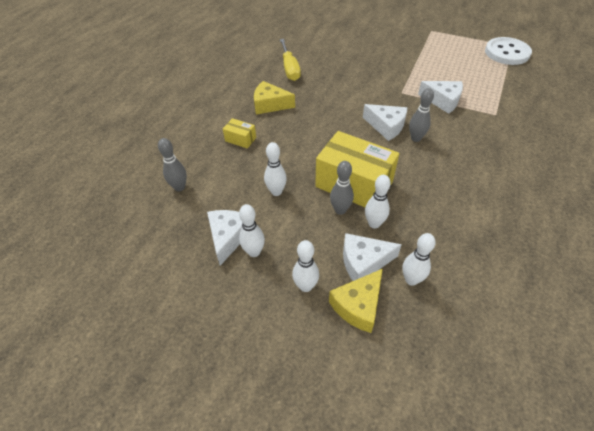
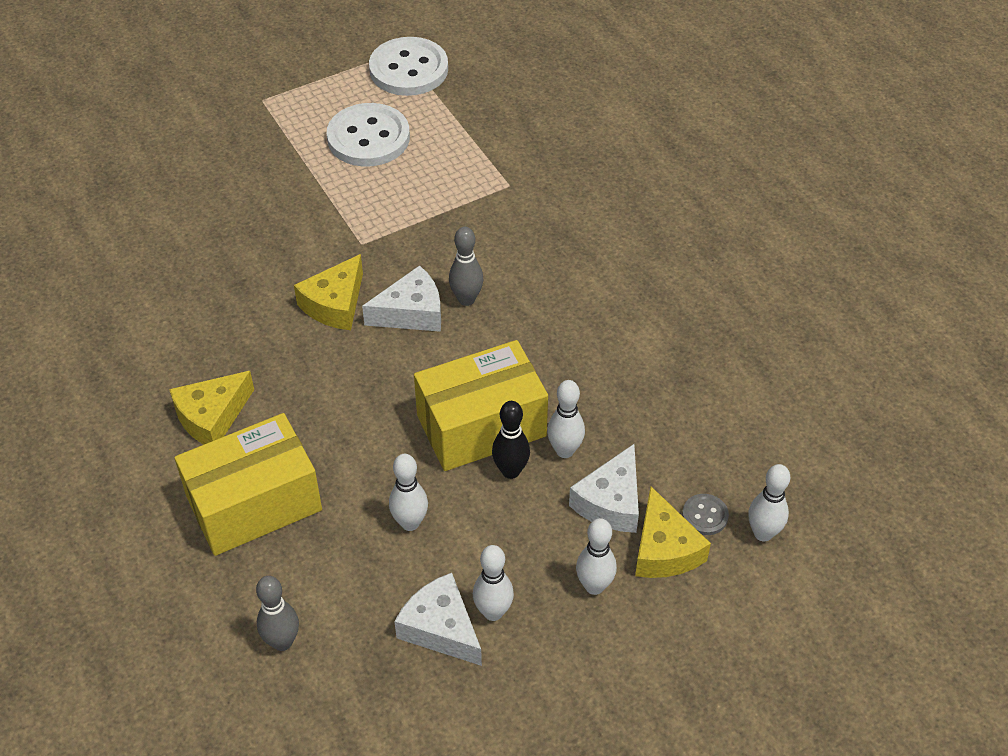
camera: 55 degrees left, 0 degrees up
(240, 139) = (254, 503): yellow box -> yellow box, size x2.24
(290, 69) = (148, 334): yellow screwdriver -> none
(340, 210) = (510, 471): grey bowling pin -> black bowling pin
(362, 103) = (335, 304): none -> yellow cheese
(400, 313) = (705, 515): none -> grey button
(411, 280) = (673, 473): white bowling pin -> white bowling pin (763, 533)
(442, 101) = (427, 215): white cheese -> none
(456, 63) = (368, 138): none -> white button

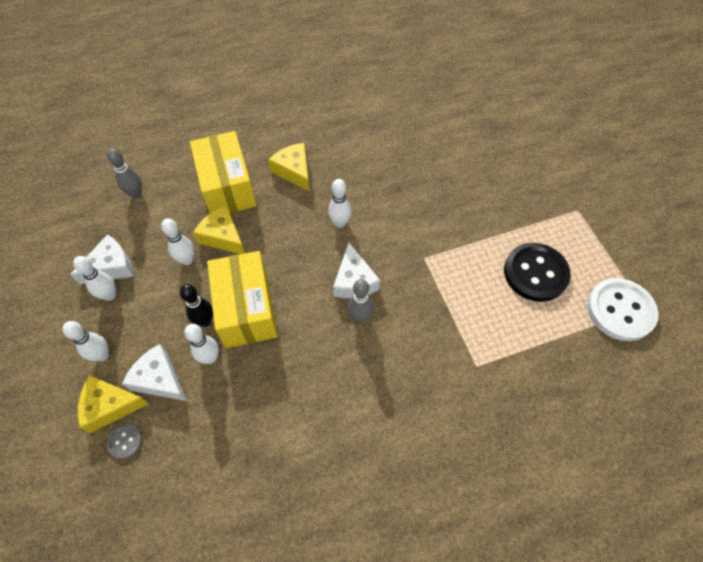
camera: 100 degrees right, 10 degrees up
(335, 304) = (370, 237): yellow cheese -> yellow cheese (223, 237)
(368, 138) = (535, 273): white button -> black button
(763, 533) = (95, 481): white bowling pin -> white bowling pin (340, 223)

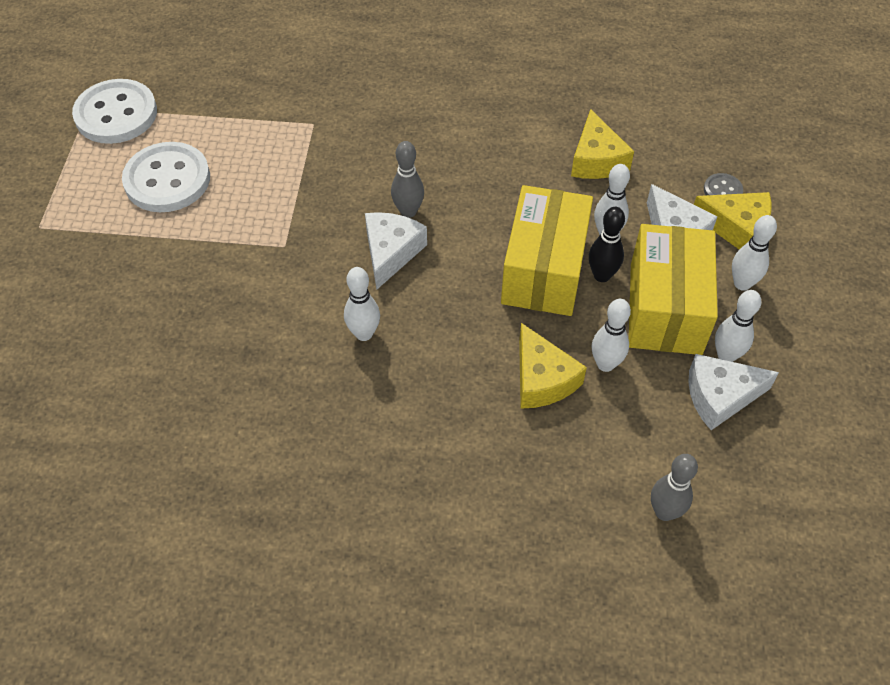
camera: 155 degrees left, 5 degrees down
(227, 187) = (506, 462): yellow box -> yellow box (665, 308)
(294, 171) = (386, 448): yellow cheese -> yellow cheese (596, 160)
(535, 273) = (167, 180): black button -> white button

